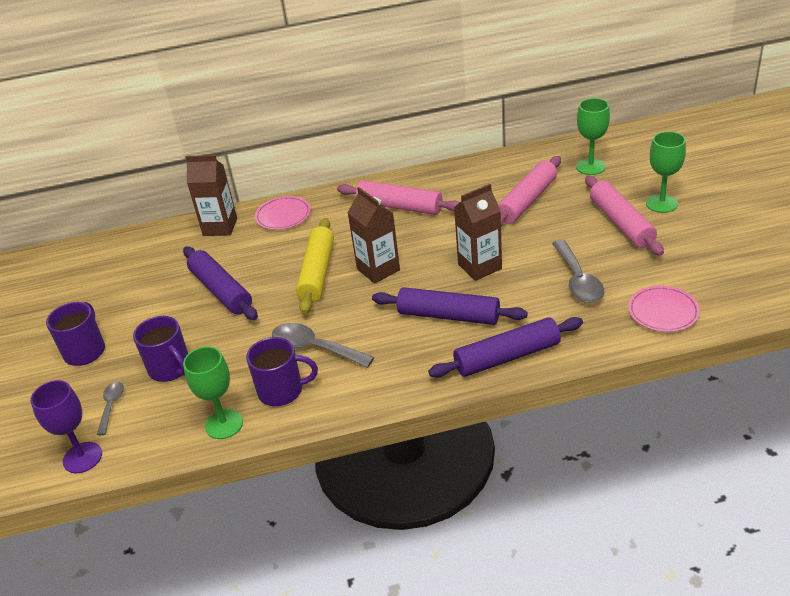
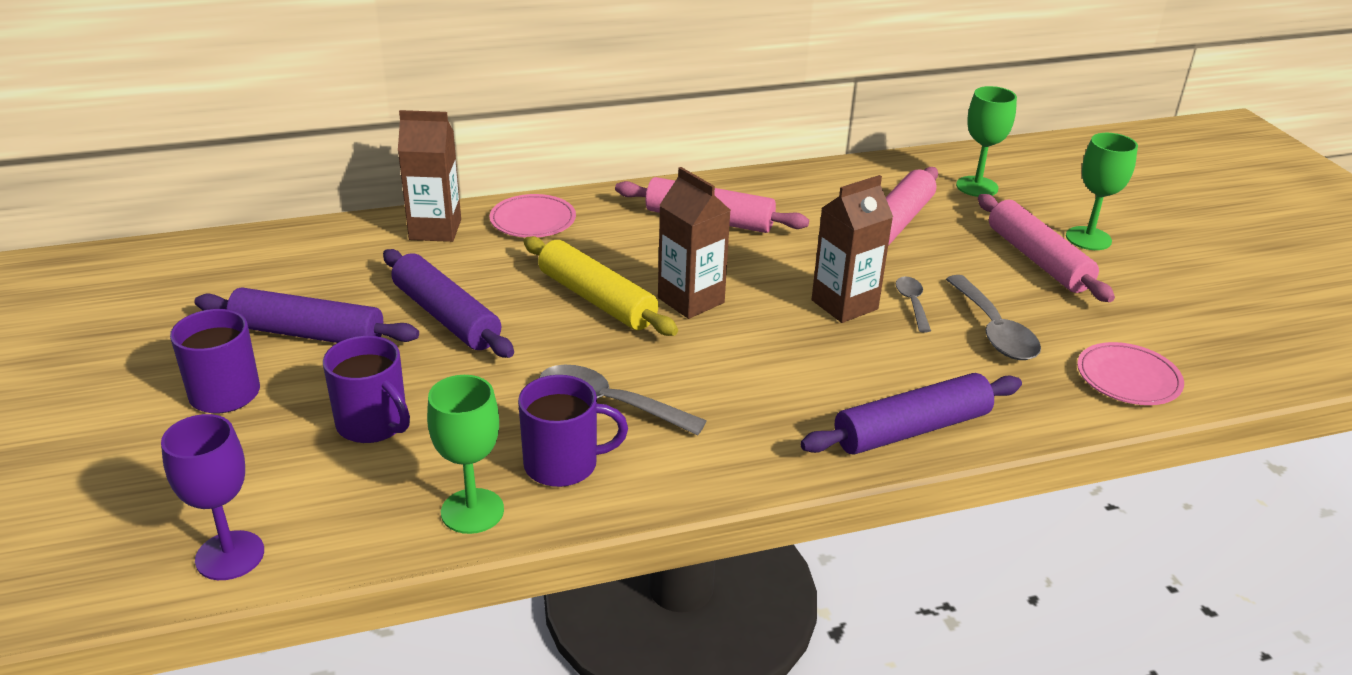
camera: 10 degrees left, 5 degrees down
(111, 406) = (276, 476): grey spoon -> grey spoon (912, 303)
(317, 272) = (596, 299): yellow rolling pin -> yellow rolling pin turned 45 degrees counterclockwise
(449, 315) = (810, 368): purple rolling pin -> purple rolling pin (308, 333)

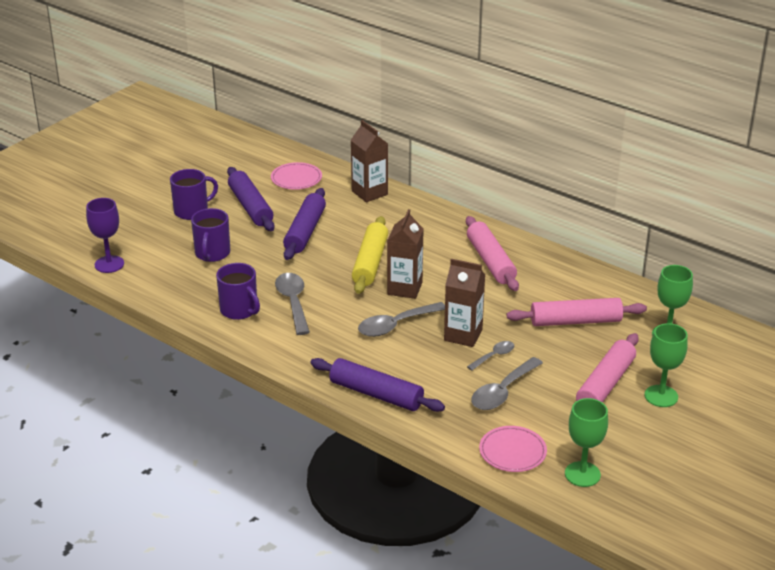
camera: 55 degrees right, 0 degrees up
(472, 511) = (187, 302): green goblet -> green goblet (582, 474)
(533, 220) = (415, 213): pink plate -> pink plate (296, 179)
(766, 343) = (395, 325): none -> grey spoon

